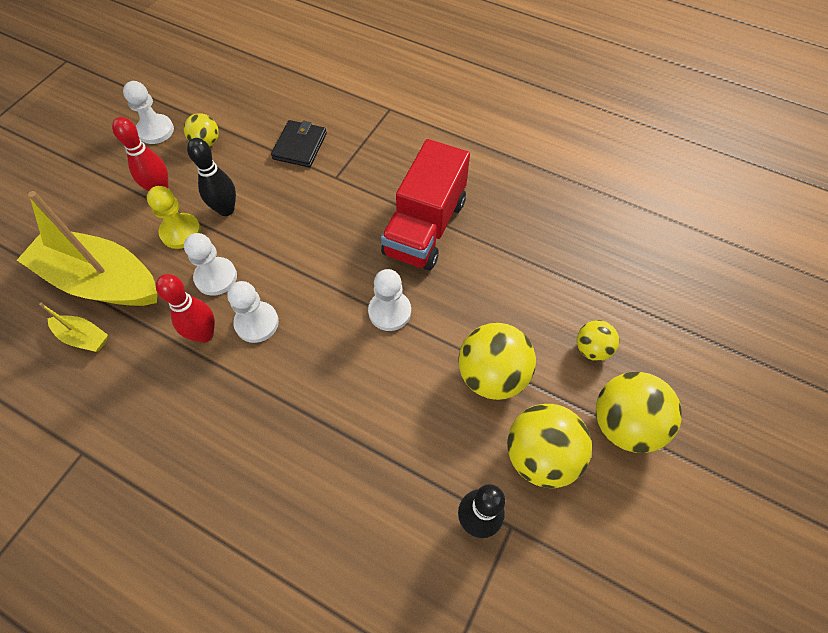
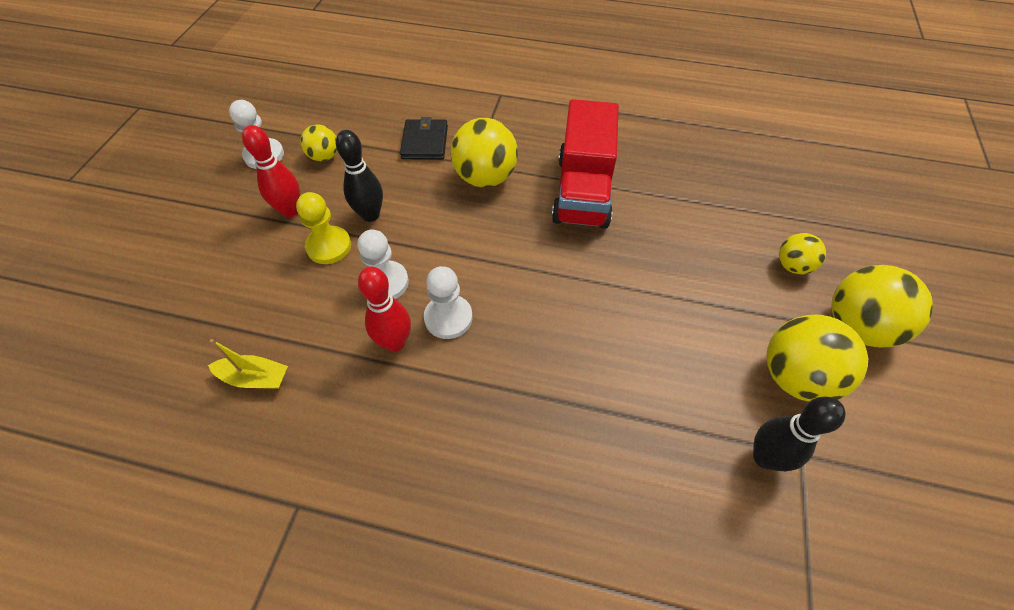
camera: 15 degrees left, 5 degrees down
(101, 281) = (255, 314): yellow boat -> none
(389, 311) = (583, 276): white pawn -> none
(492, 375) = (711, 312): yellow ball -> yellow ball (485, 178)

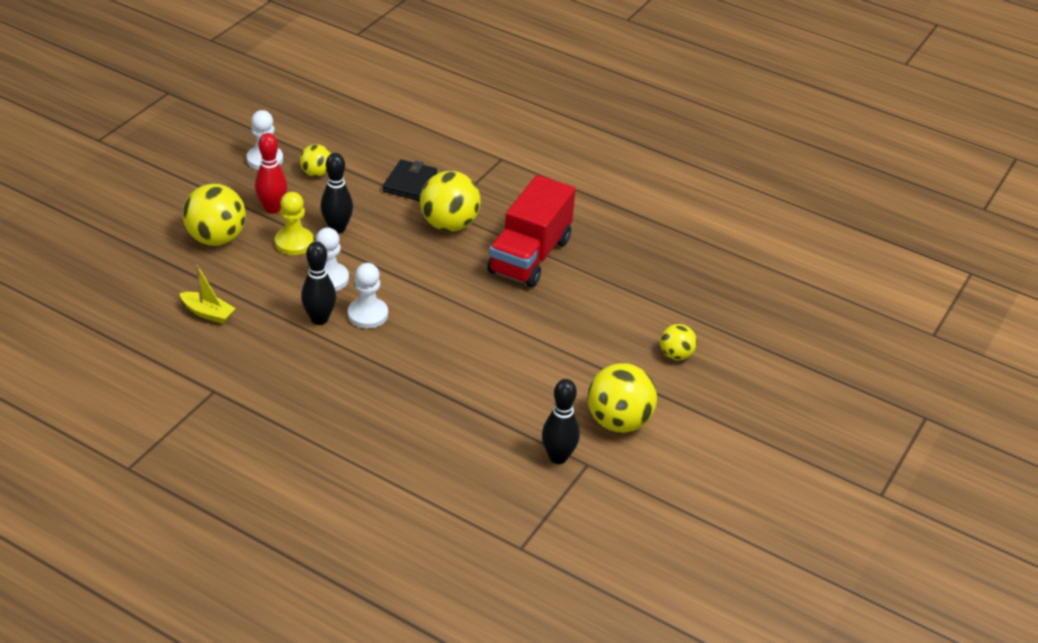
camera: 15 degrees right, 15 degrees down
(395, 342) = (319, 319): red bowling pin -> black bowling pin
(856, 327) = (696, 407): yellow ball -> yellow ball (216, 238)

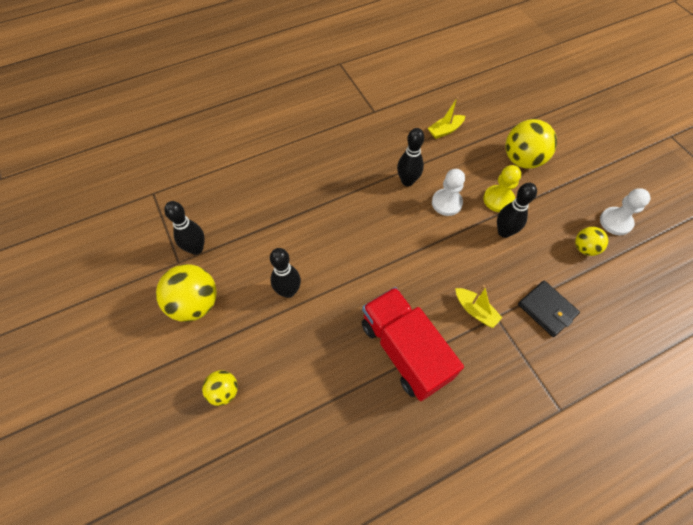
camera: 125 degrees right, 20 degrees up
(272, 208) = (546, 202): red bowling pin -> none
(368, 314) = (396, 209): white pawn -> none
(449, 224) = (475, 310): yellow ball -> yellow boat
(541, 357) = (288, 291): none -> black bowling pin

